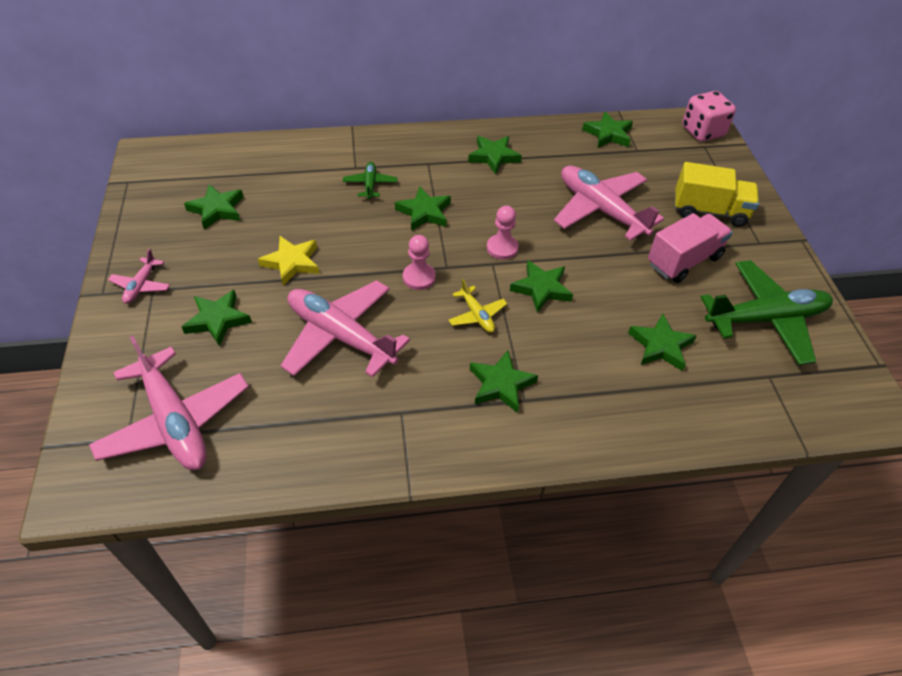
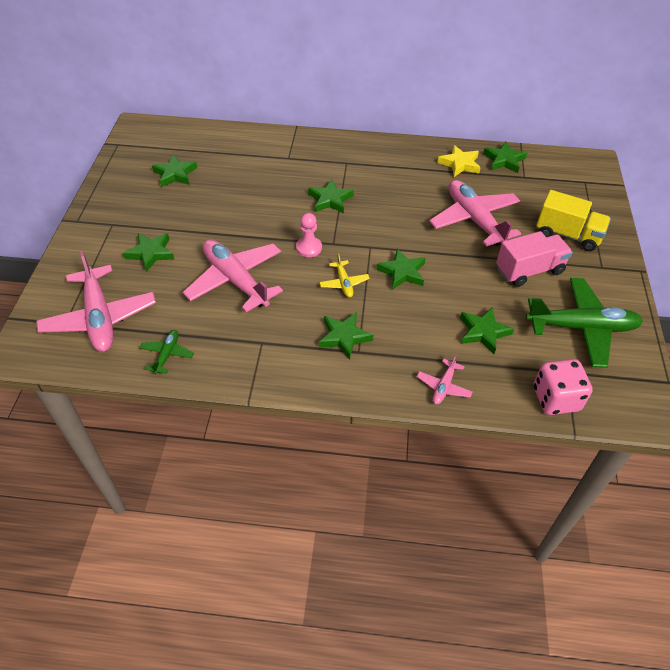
camera: 15 degrees right, 0 degrees up
(141, 285) = (105, 220): pink plane -> pink plane (443, 386)
(292, 262) = (217, 221): yellow star -> yellow star (460, 164)
(370, 184) = (295, 172): green plane -> green plane (167, 354)
(493, 157) = (401, 165): green star -> none
(502, 248) = (382, 236): pink pawn -> none
(702, 132) = (588, 170): pink dice -> pink dice (555, 399)

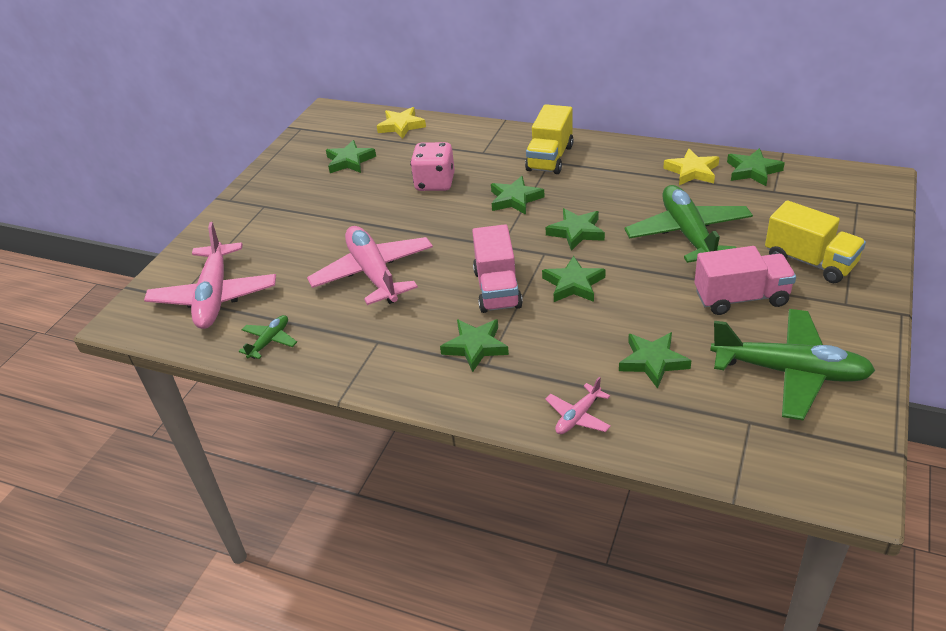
camera: 20 degrees right, 10 degrees down
(151, 253) = (292, 238): green star -> green star (576, 232)
(209, 137) = (401, 126): none -> yellow star
(309, 248) = (470, 248): pink pawn -> none
(344, 283) = (497, 289): yellow plane -> pink truck
(346, 160) = (550, 158): none -> yellow truck
(474, 220) = (688, 234): pink plane -> green plane
(555, 399) = (722, 451): pink dice -> pink dice (435, 183)

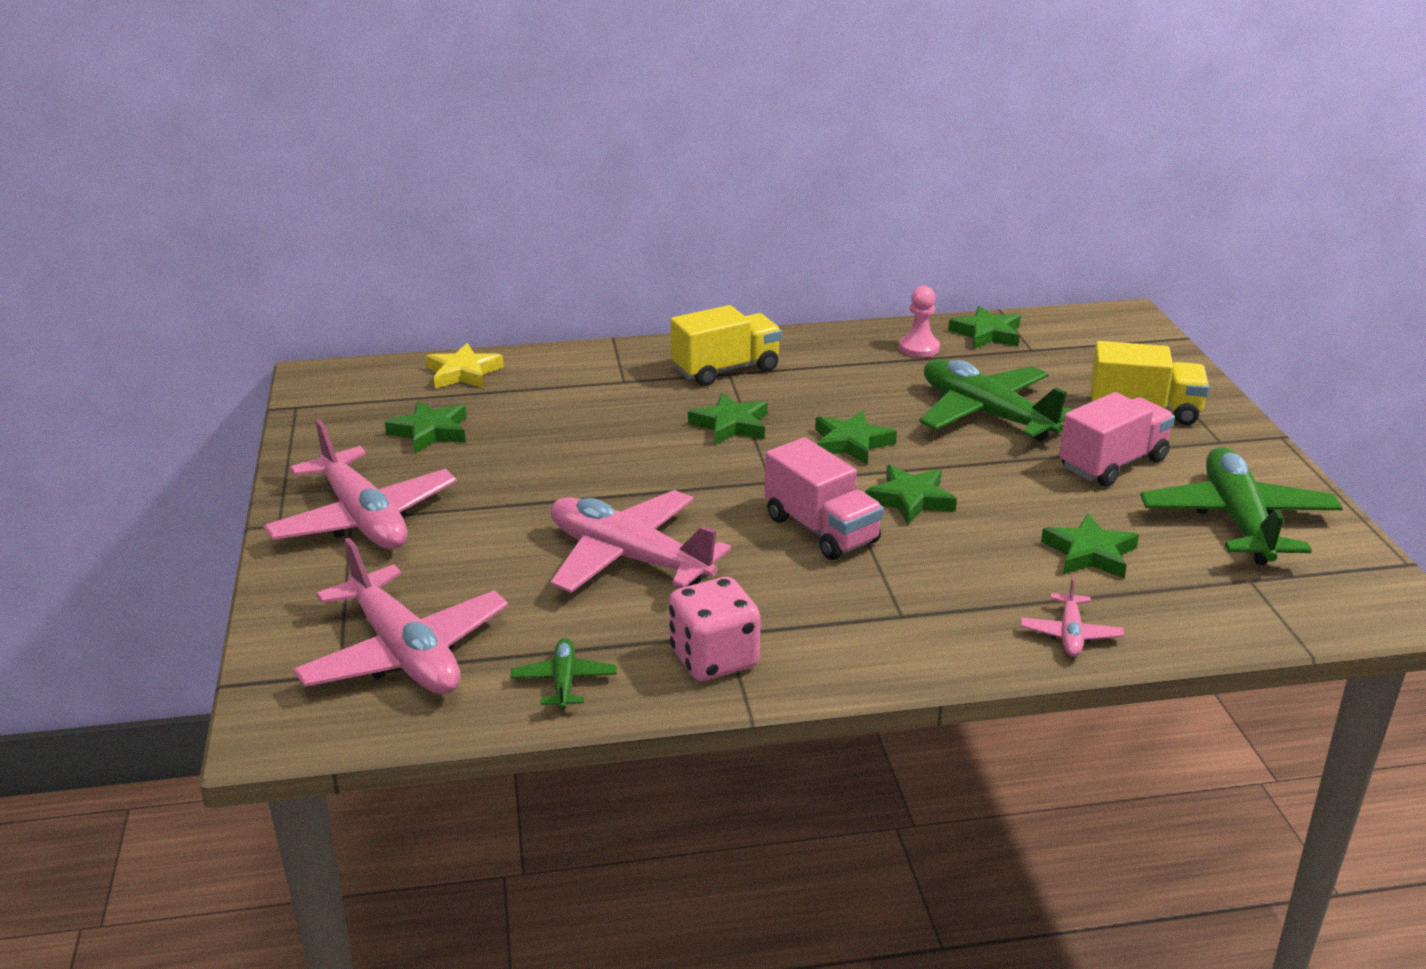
camera: 35 degrees left, 10 degrees down
(269, 208) = (363, 519): none -> pink plane
(435, 183) = (595, 431): pink dice -> pink dice (714, 659)
(475, 347) = (865, 600): green star -> none
(550, 158) = (725, 369): yellow truck -> yellow truck turned 105 degrees counterclockwise
(692, 171) = (919, 348): yellow star -> pink pawn
(790, 372) = (1237, 521): green plane -> green plane turned 75 degrees counterclockwise

